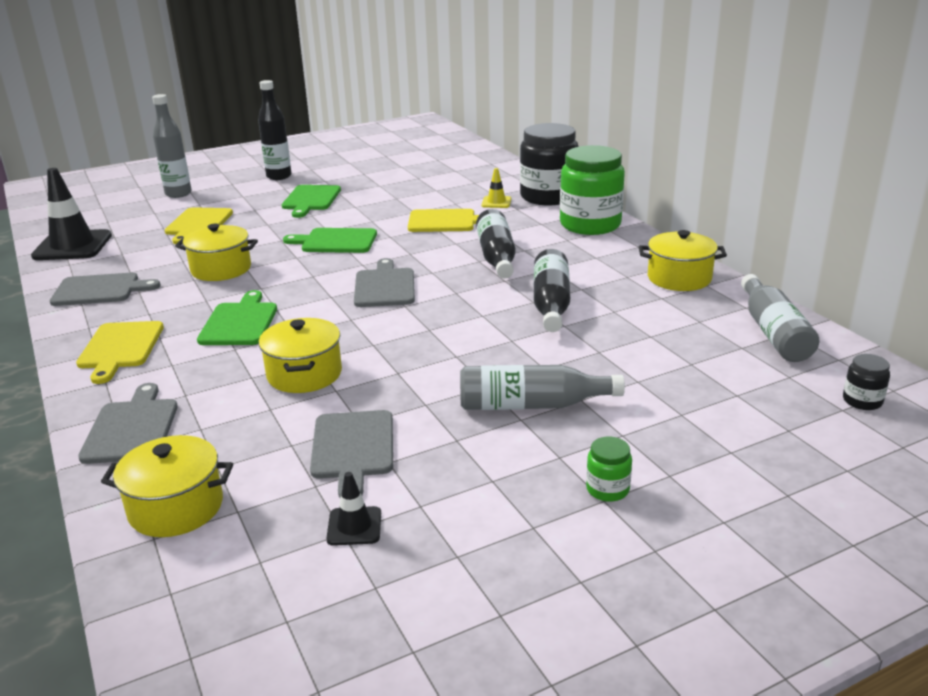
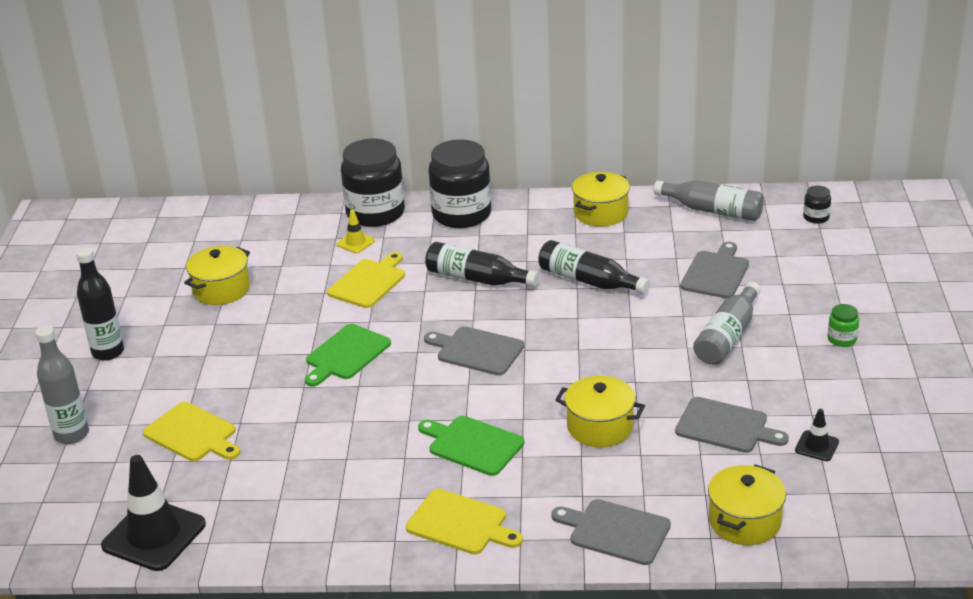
camera: 60 degrees left, 5 degrees up
(100, 290) = (308, 525): grey cutting board -> grey cutting board (716, 273)
(221, 269) = (339, 437): yellow pot -> yellow pot (221, 290)
(310, 199) = (212, 346): green cutting board -> none
(590, 225) = (461, 214): green jar -> black jar

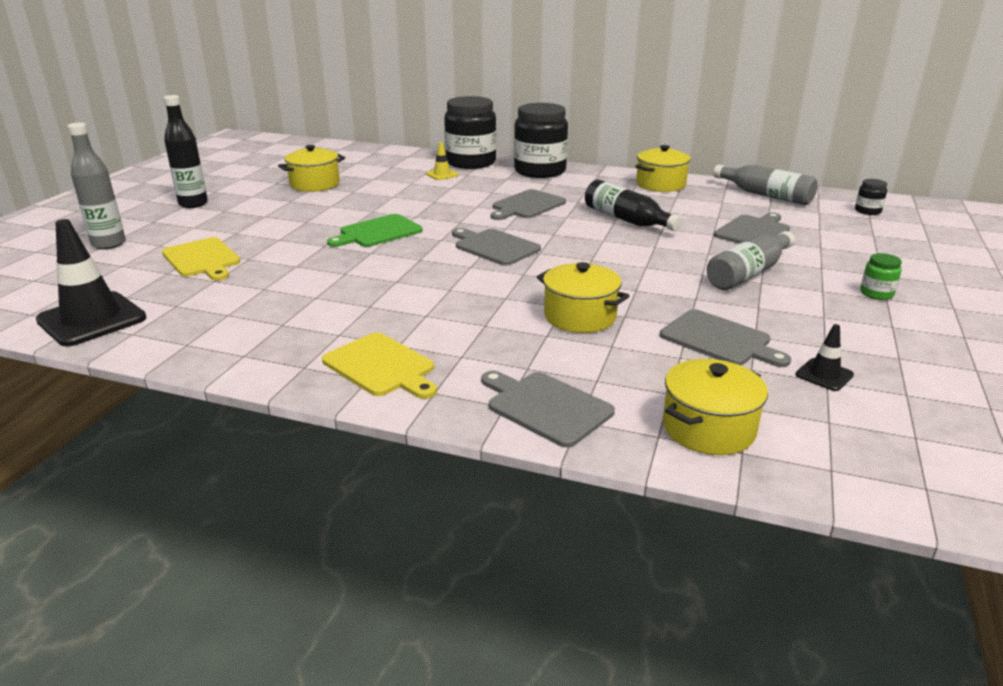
camera: 15 degrees right, 5 degrees down
(369, 282) = (434, 195): yellow cutting board -> none
(472, 444) = (442, 308): green cutting board -> none
(477, 279) = (526, 205): black bottle -> grey cutting board

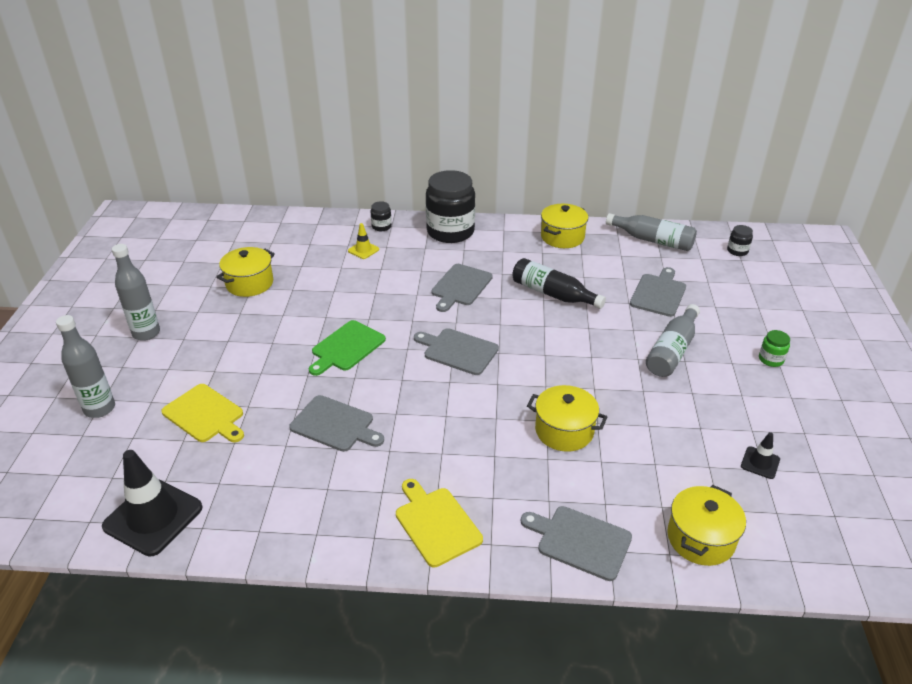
camera: 15 degrees left, 10 degrees up
(193, 204) = (146, 333): black bottle -> grey bottle
(381, 366) = (436, 523): yellow cutting board -> yellow cutting board turned 150 degrees counterclockwise
(471, 162) = (381, 226): black jar -> black jar, size x0.42
(719, 340) = (676, 438): grey cutting board -> grey cutting board (335, 425)

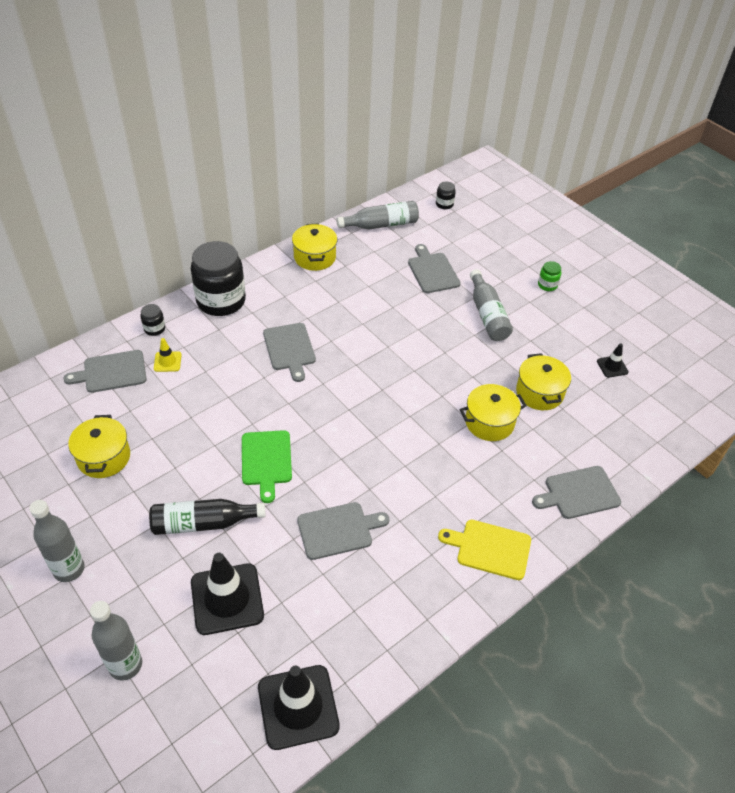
camera: 45 degrees left, 10 degrees up
(205, 415) = (227, 599): yellow cutting board -> black traffic cone
(458, 351) = (352, 407): grey cutting board -> grey cutting board (111, 372)
(553, 294) = (364, 314): black bottle -> black bottle (203, 523)
(700, 538) = (633, 441): yellow pot -> yellow pot (539, 392)

